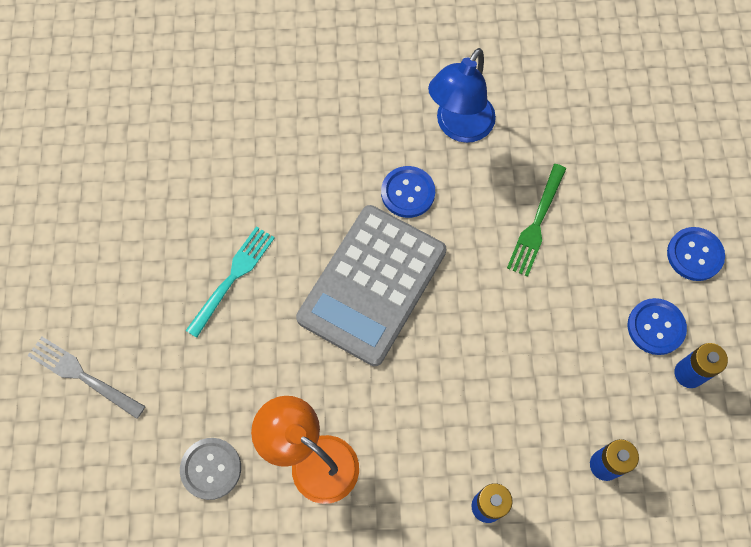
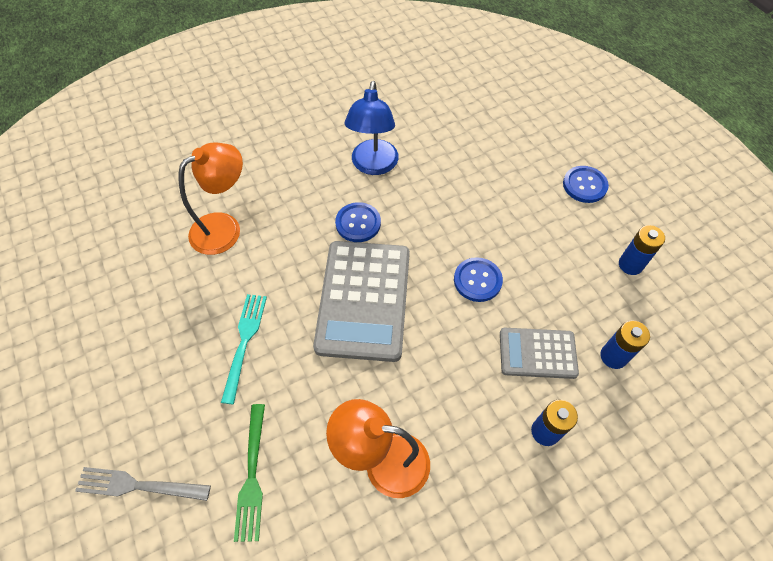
camera: 25 degrees left, 10 degrees down
(211, 469) = (296, 513): grey button -> none
(264, 138) = (225, 228): none -> orange lamp
(525, 424) = (537, 353): none -> grey calculator
(536, 223) = (464, 207): green fork -> green fork (252, 475)
(656, 327) = (588, 243): blue button -> blue button (477, 280)

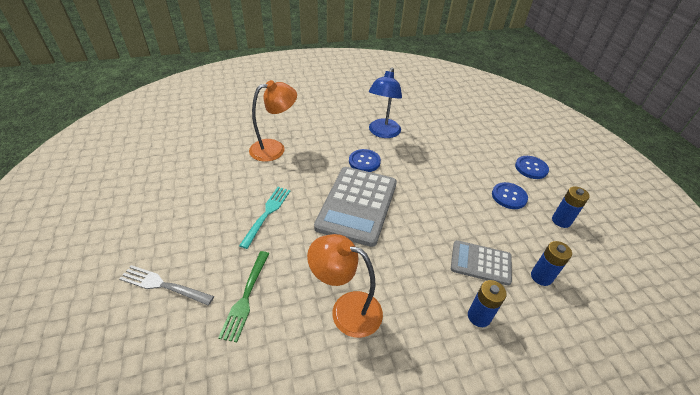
camera: 10 degrees right, 15 degrees down
(477, 280) = (442, 209): blue button -> blue button (509, 196)

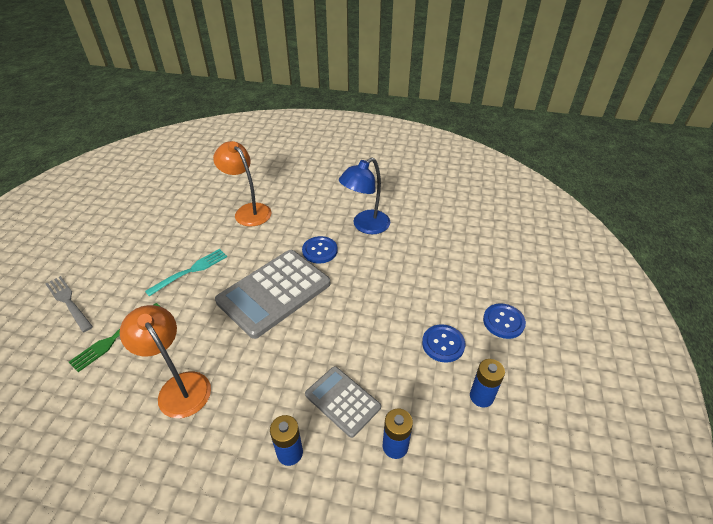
camera: 30 degrees right, 0 degrees up
(274, 148) = (248, 211): orange lamp -> orange lamp turned 135 degrees counterclockwise

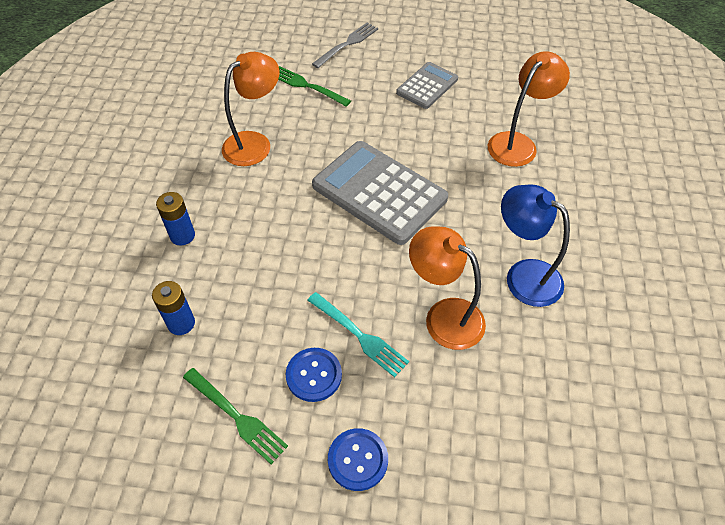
camera: 85 degrees right, 10 degrees up
(190, 271) = (401, 115): turquoise fork -> turquoise fork (359, 335)
(320, 251) = (459, 227): blue button -> none
(342, 401) = (235, 272): grey calculator -> grey calculator (427, 86)
(394, 267) = (444, 316): none -> orange lamp
(481, 396) = (236, 416): blue battery -> green fork

